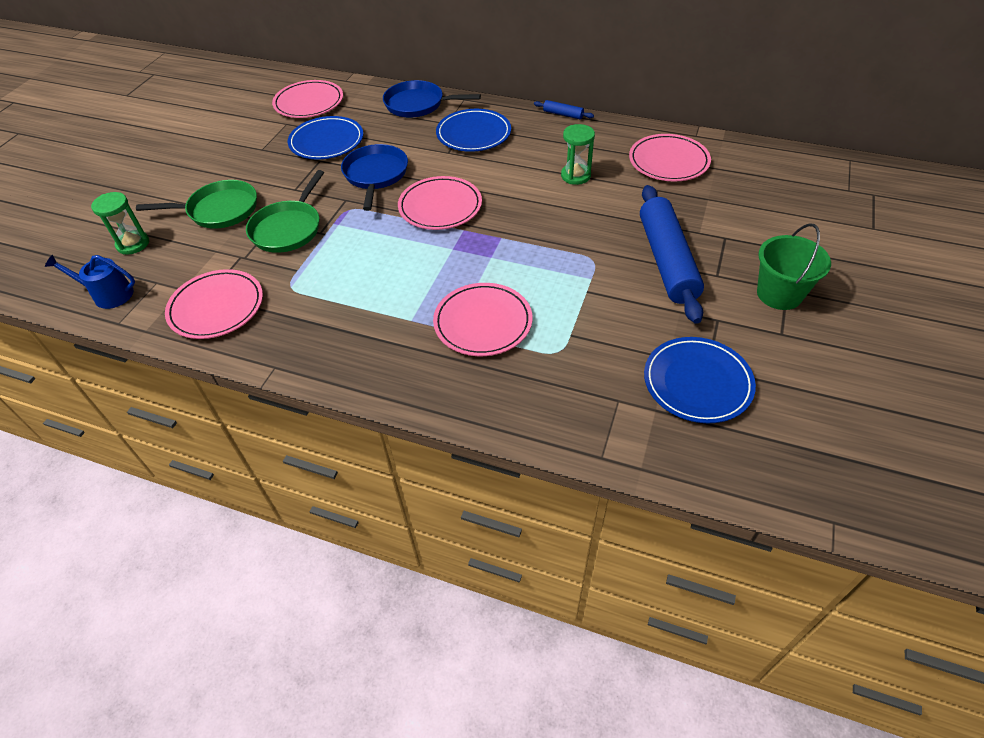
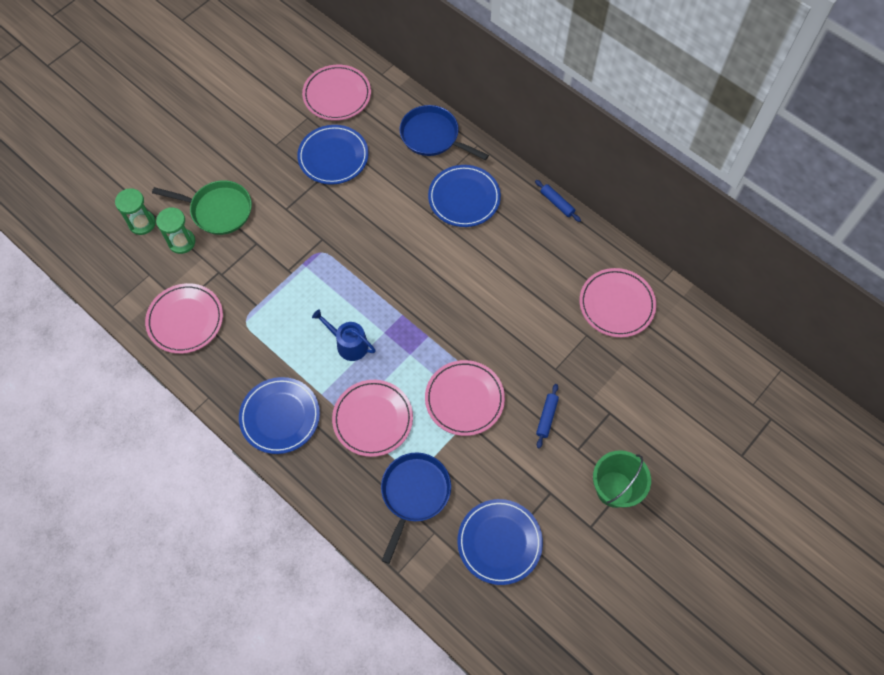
camera: 20 degrees right, 15 degrees up
(108, 294) = (112, 273): blue watering can -> blue watering can (348, 344)
(288, 228) = (265, 255): green pan -> none
(372, 356) = (280, 416): none -> blue plate
(375, 175) = (358, 218): blue pan -> blue pan (414, 494)
(440, 206) = (395, 279): pink plate -> pink plate (464, 399)
(575, 176) = (526, 289): green hourglass -> green hourglass (182, 242)
(666, 261) = (546, 417): blue rolling pin -> blue rolling pin, size x0.41

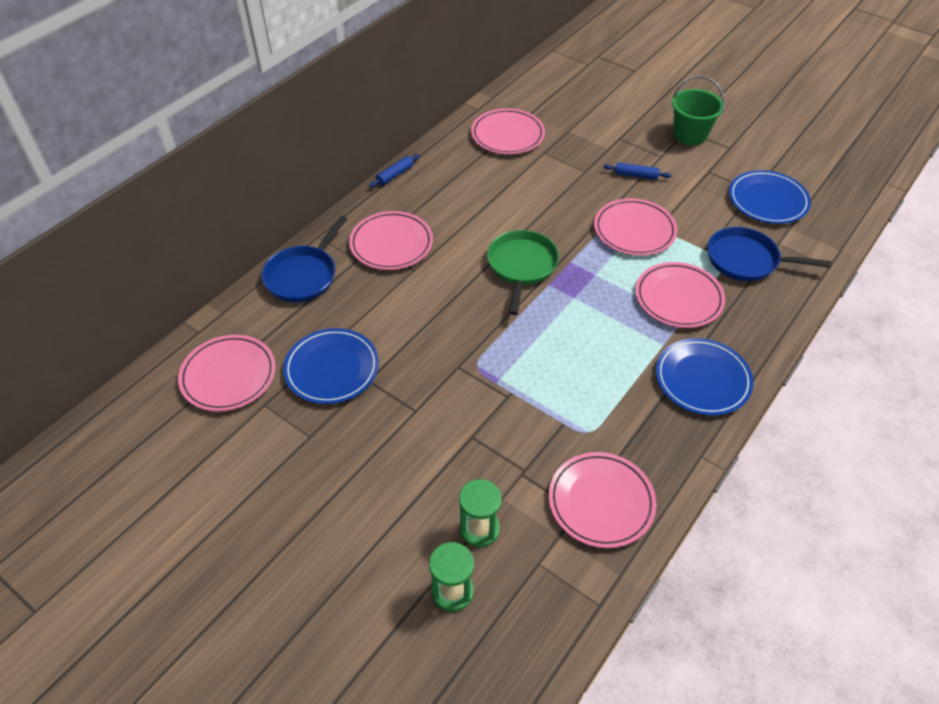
camera: 95 degrees left, 15 degrees down
(218, 210) = (422, 491): green pan -> green pan (521, 266)
(348, 344) = (595, 327): blue watering can -> none
(464, 198) = (391, 244): blue plate -> pink plate

